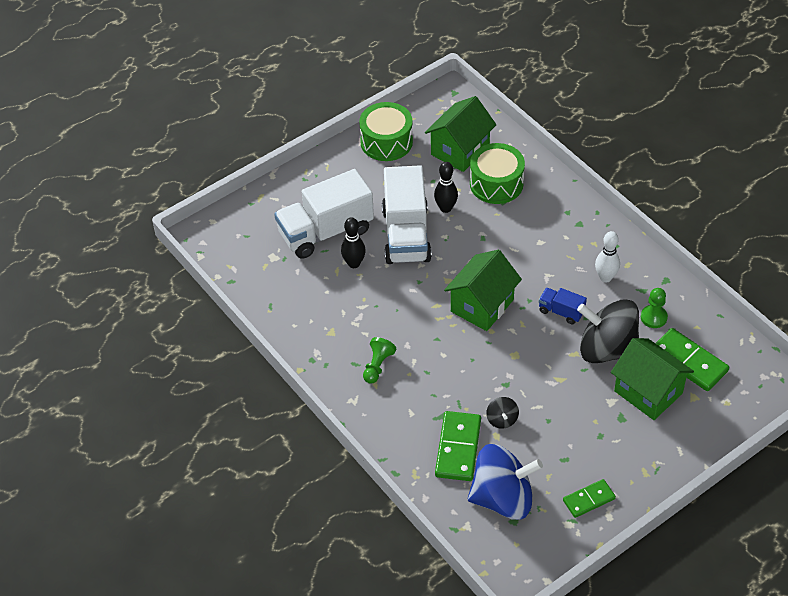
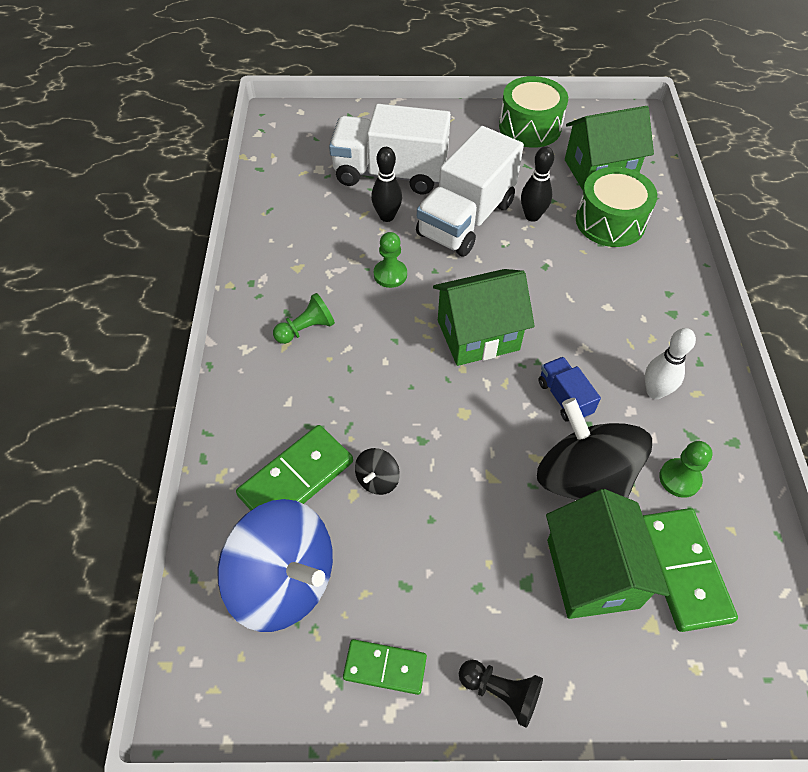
camera: 35 degrees right, 5 degrees up
(394, 301) = (390, 274): none -> green pawn
(650, 472) = (501, 692): none -> black pawn

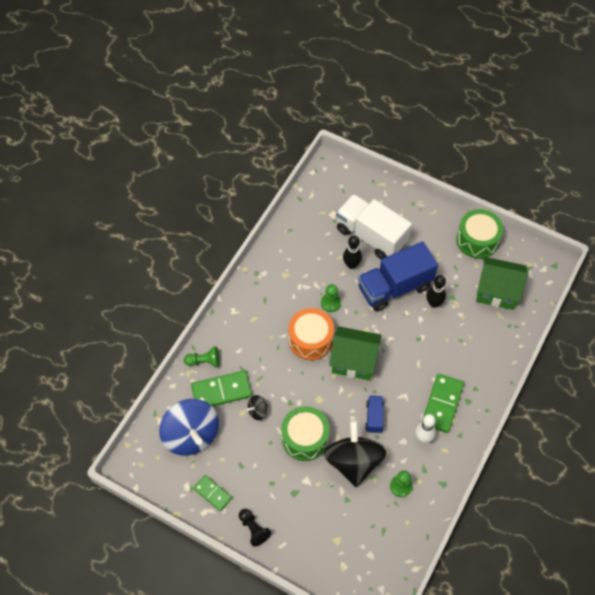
camera: 30 degrees right, 5 degrees up
(306, 329) = (269, 314): green pawn -> green pawn (204, 361)
(393, 335) = (311, 339): none -> orange drum
(466, 219) = (395, 287): white truck -> blue truck
(592, 573) = (326, 505): green house -> none
(610, 221) = (477, 328): green drum -> green drum (305, 438)
(683, 570) = (369, 526): green domino -> green domino (442, 404)

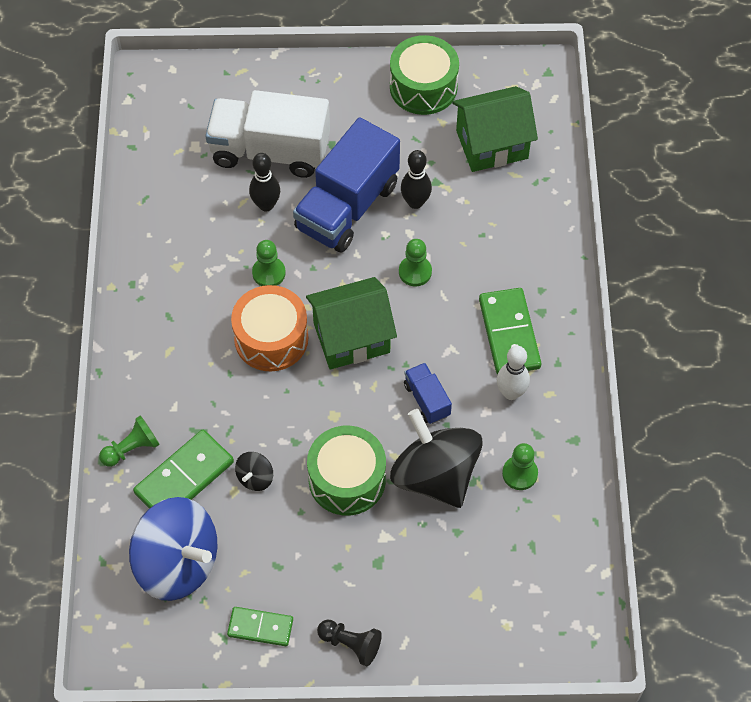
camera: 30 degrees left, 0 degrees up
(410, 342) = (415, 272): none -> green pawn

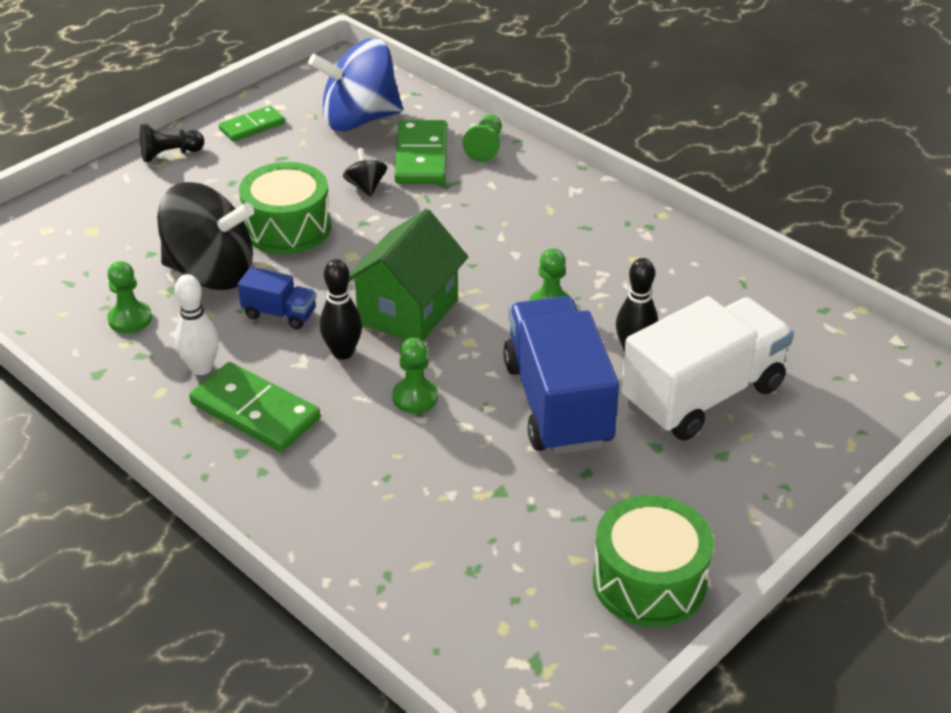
camera: 135 degrees right, 20 degrees down
(271, 338) = (478, 267): orange drum -> none
(415, 202) = (495, 456): black bowling pin -> black bowling pin (343, 352)
(492, 144) = (487, 577): green house -> none

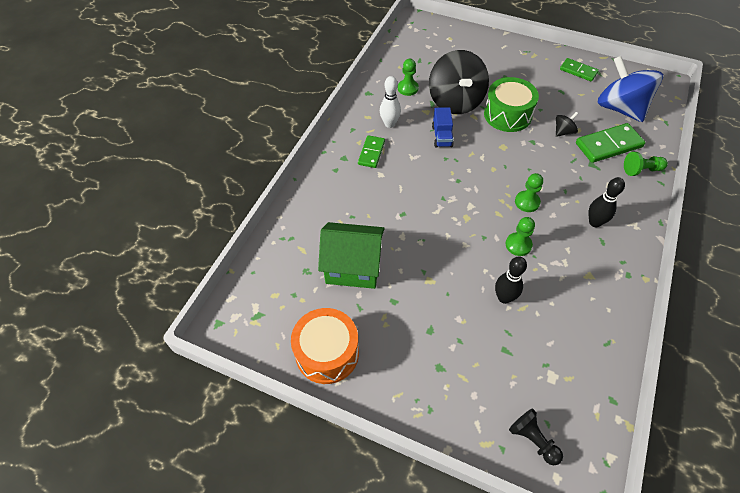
camera: 70 degrees right, 15 degrees up
(170, 154) = (532, 53): black pawn -> black pawn (533, 440)
(255, 411) = (371, 153): green domino -> green domino, size x0.62
(343, 352) = (428, 169): black bowling pin -> black bowling pin (594, 222)
(408, 311) = (474, 184): green house -> green house (353, 267)
(415, 397) = (412, 209): green pawn -> green pawn (527, 202)
(557, 403) = (440, 272): blue truck -> none
(649, 581) = (327, 353): green drum -> orange drum
(702, 395) = (485, 344): white truck -> none

